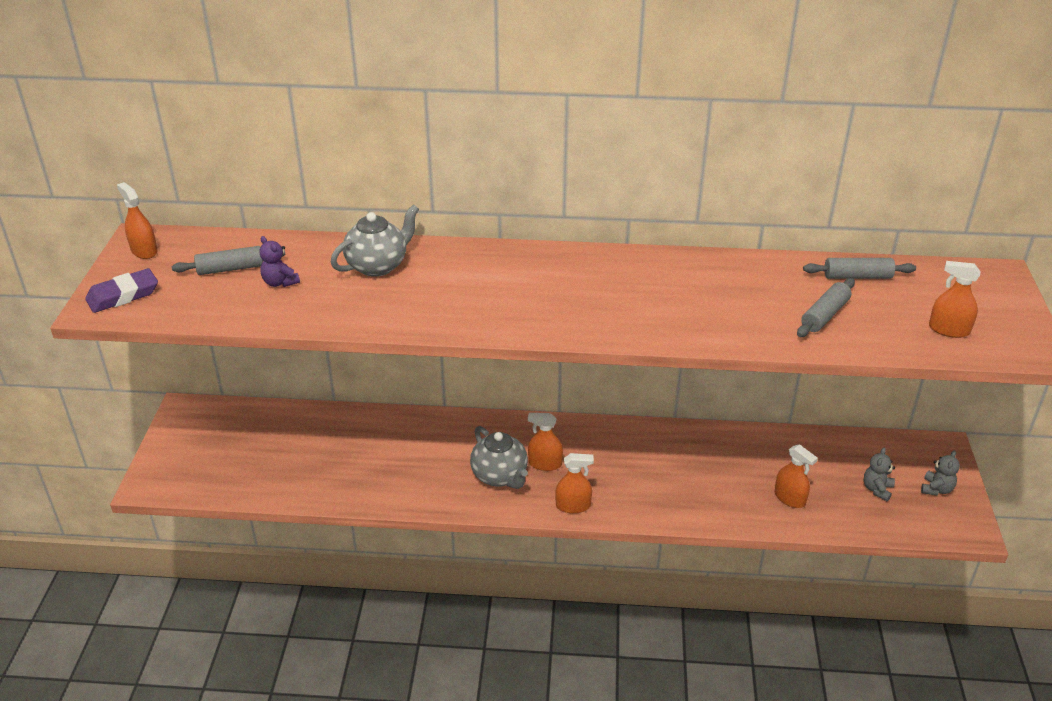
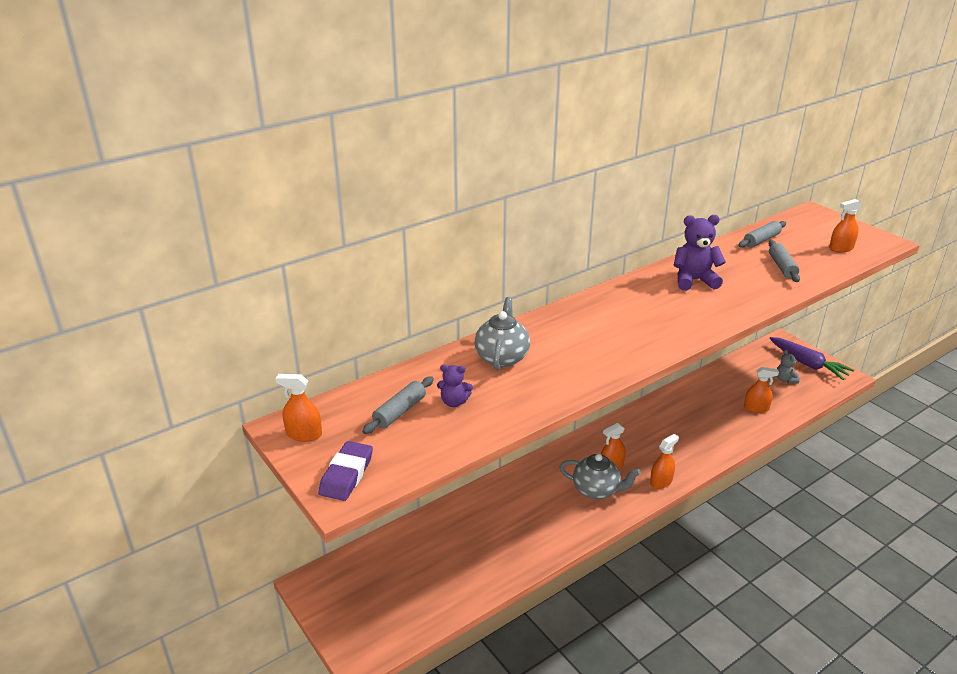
camera: 40 degrees left, 5 degrees down
(690, 283) = (694, 280): none -> purple teddy bear
(936, 489) = (808, 364): grey teddy bear -> purple carrot

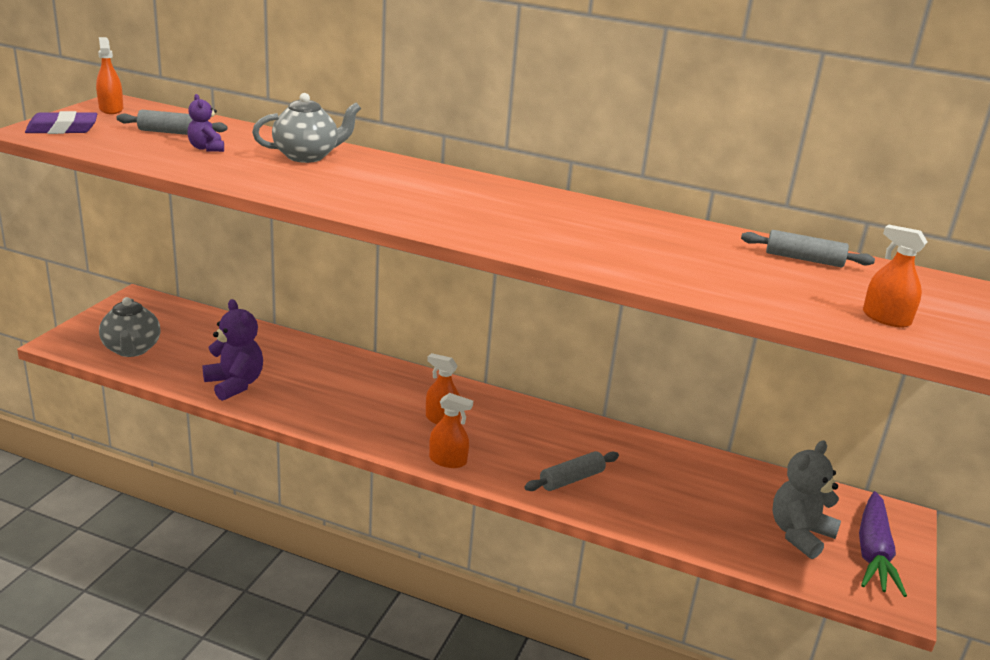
camera: 55 degrees right, 5 degrees down
(597, 490) = (390, 418): grey teapot -> grey teapot (132, 349)
(694, 280) = (610, 227): purple teddy bear -> purple teddy bear (235, 384)
(756, 408) = (691, 515): orange spray bottle -> none
(782, 267) = (743, 278): grey rolling pin -> grey rolling pin (571, 479)
(785, 379) = (799, 534): grey teddy bear -> grey teddy bear, size x1.76

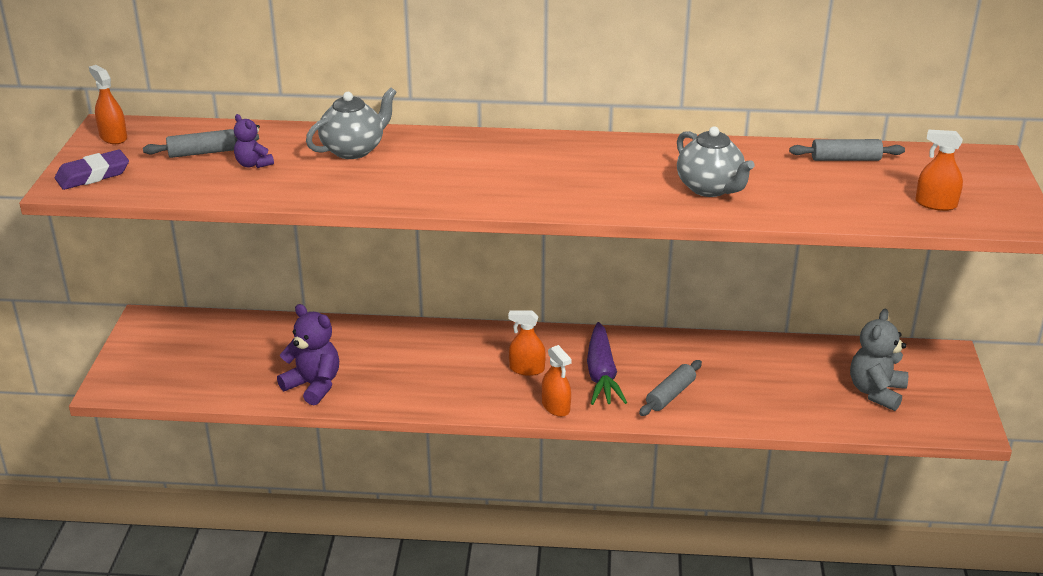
camera: 15 degrees left, 5 degrees up
(132, 349) = (186, 376): grey teapot -> grey teapot (710, 188)
(448, 460) = (556, 407): orange spray bottle -> orange spray bottle turned 60 degrees clockwise
(873, 553) = (939, 392): purple carrot -> purple carrot (601, 374)

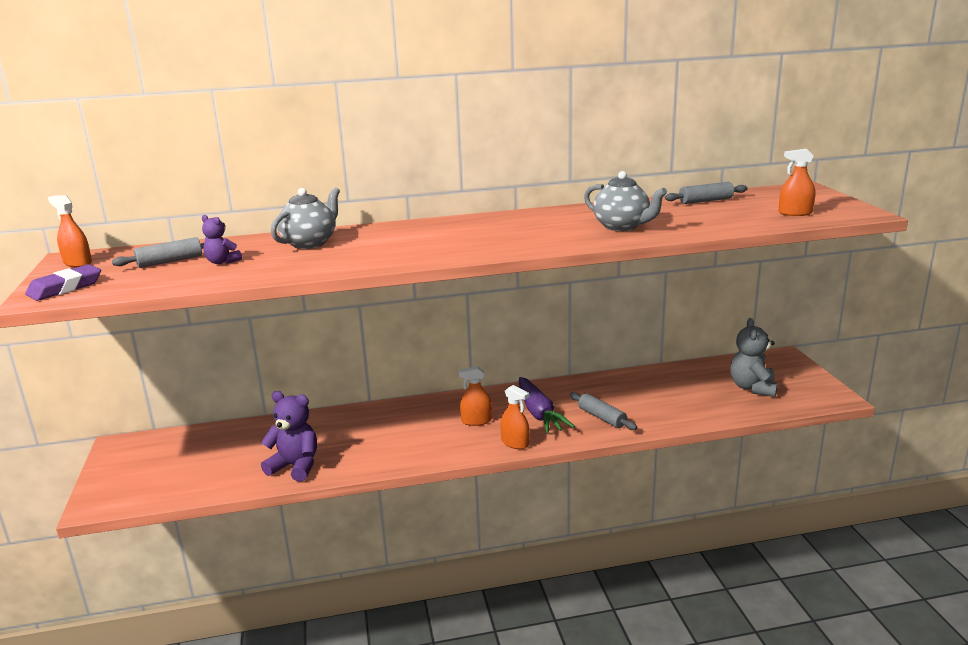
camera: 15 degrees left, 10 degrees down
(670, 395) = (602, 417): grey rolling pin -> grey rolling pin turned 60 degrees counterclockwise

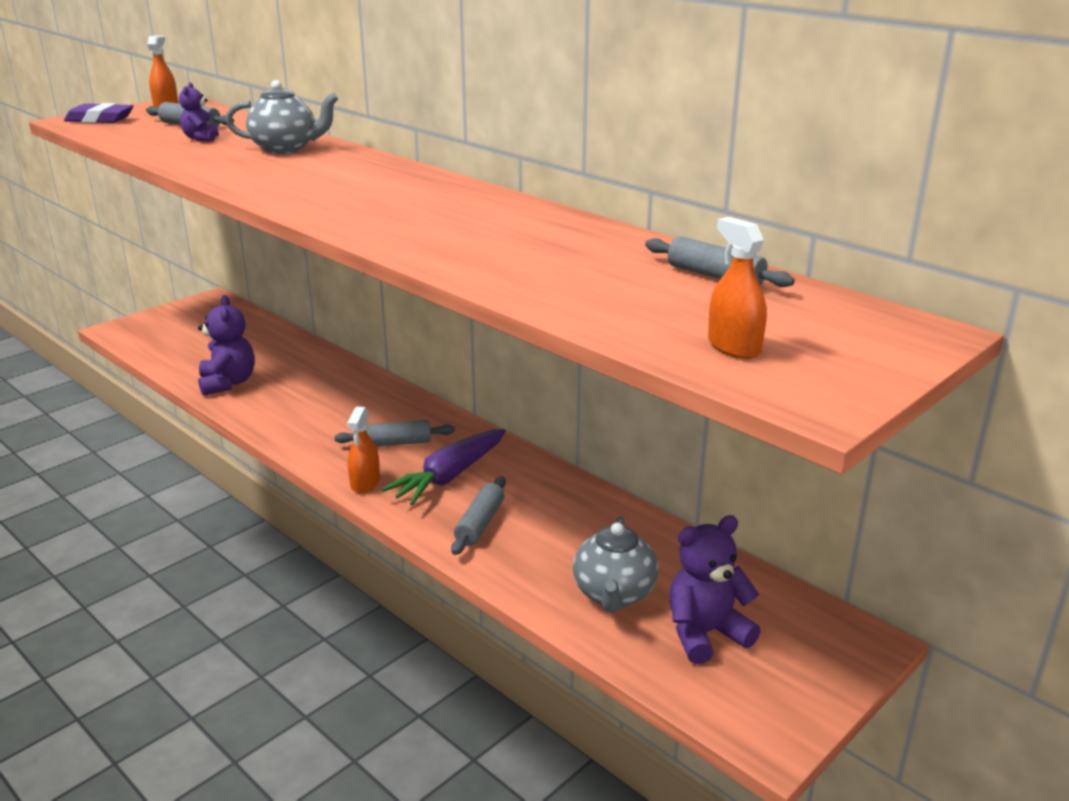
camera: 55 degrees right, 5 degrees up
(476, 421) = (395, 443): orange spray bottle -> grey rolling pin
(622, 226) = (502, 253): grey teapot -> grey teapot (614, 595)
(752, 388) = (705, 633): grey teddy bear -> purple teddy bear

